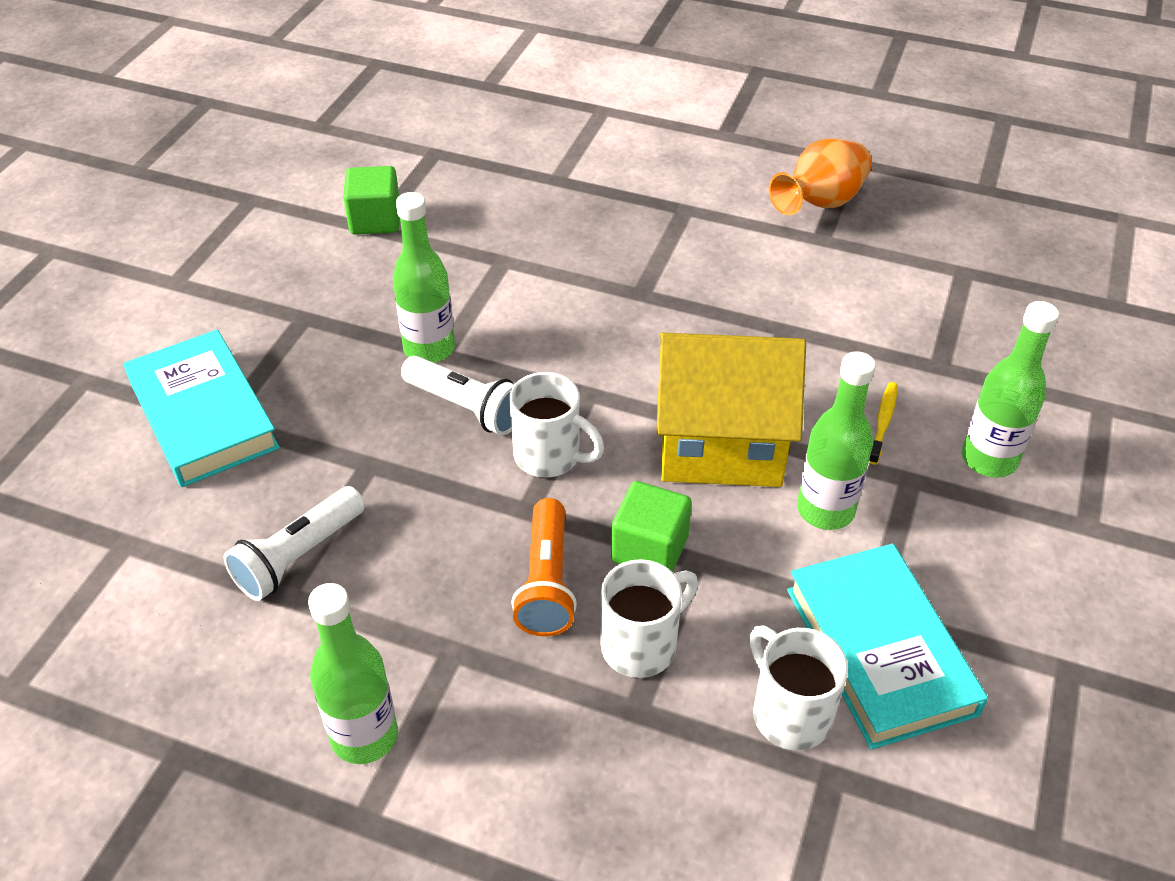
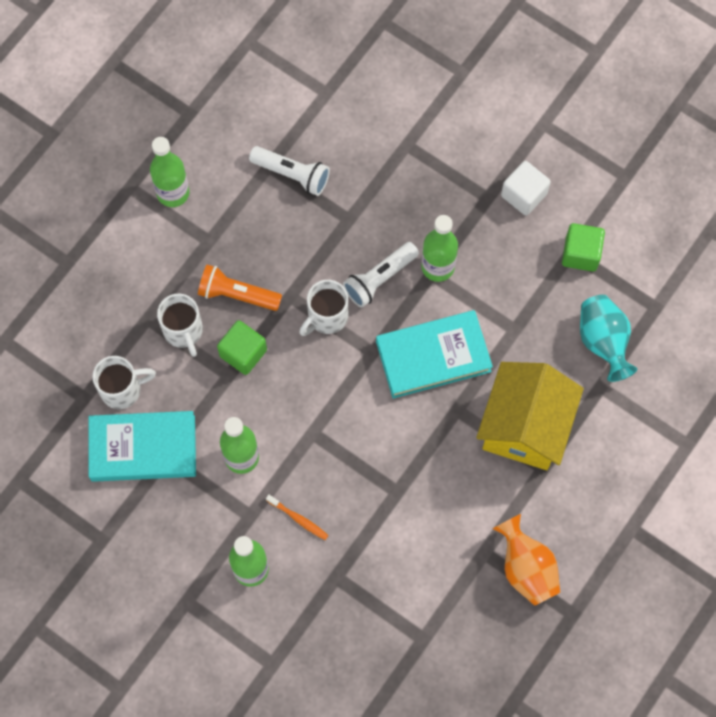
camera: 105 degrees right, 25 degrees up
(203, 415) = (414, 134): turquoise book -> turquoise book (433, 356)
(294, 283) = (524, 195): none -> white cube
(298, 556) = (292, 175): white flashlight -> white flashlight turned 150 degrees clockwise
(496, 185) = (603, 342): none -> turquoise vase
(721, 443) = (309, 416): yellow house -> yellow house (525, 427)
(883, 422) = (298, 519): yellow toothbrush -> orange toothbrush

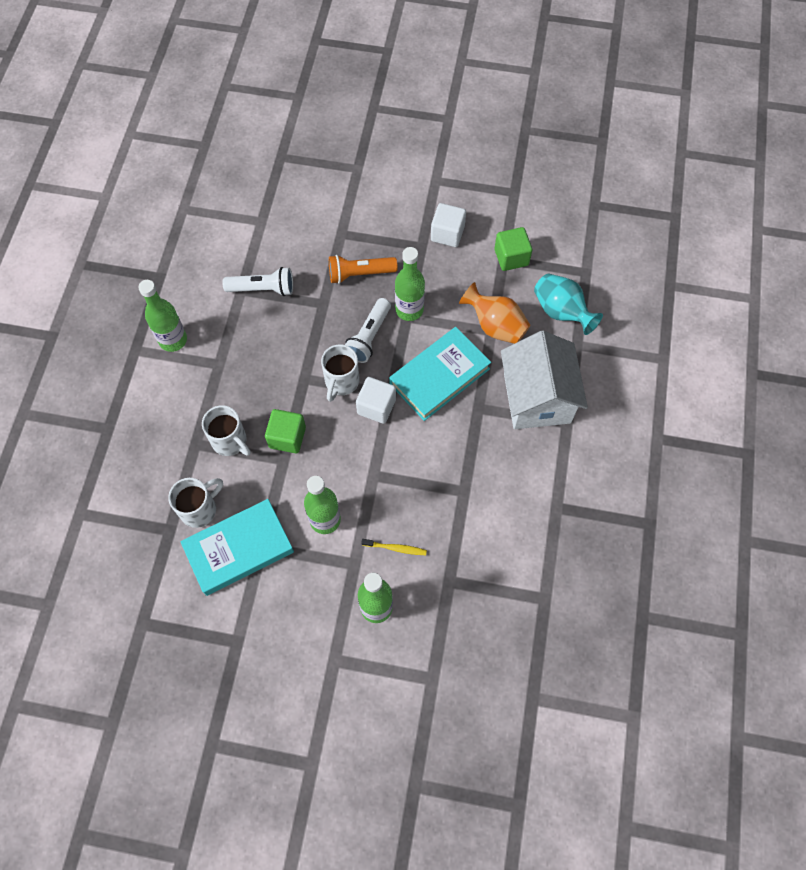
camera: 25 degrees left, 5 degrees down
(237, 294) = (261, 394): orange flashlight -> orange flashlight (360, 274)
(298, 519) = (395, 548): orange toothbrush -> yellow toothbrush
(350, 360) = (376, 406): none -> white cube
(525, 427) = (537, 398): yellow house -> white house
(526, 568) = (595, 504): orange vase -> orange vase (495, 326)

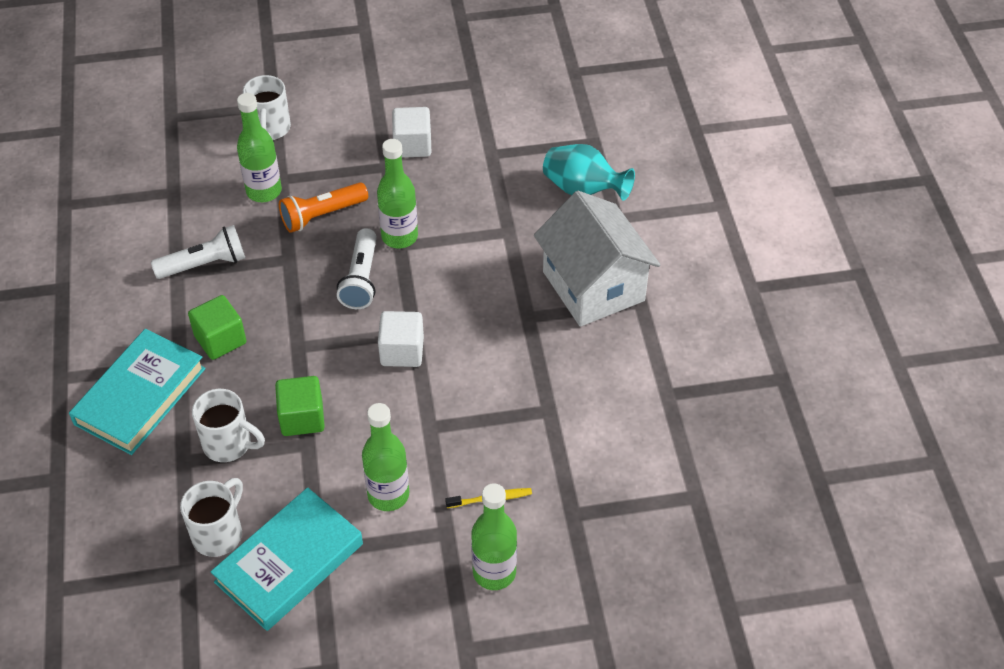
camera: 20 degrees left, 15 degrees down
(173, 340) = (107, 352): green bottle -> green bottle (264, 191)
(341, 382) = (346, 337): white mug -> white mug (270, 129)
(439, 376) = (466, 296): turquoise book -> turquoise book (140, 396)
(495, 326) = (511, 225): orange vase -> none
(511, 257) = (499, 149): green cube -> green cube (220, 339)

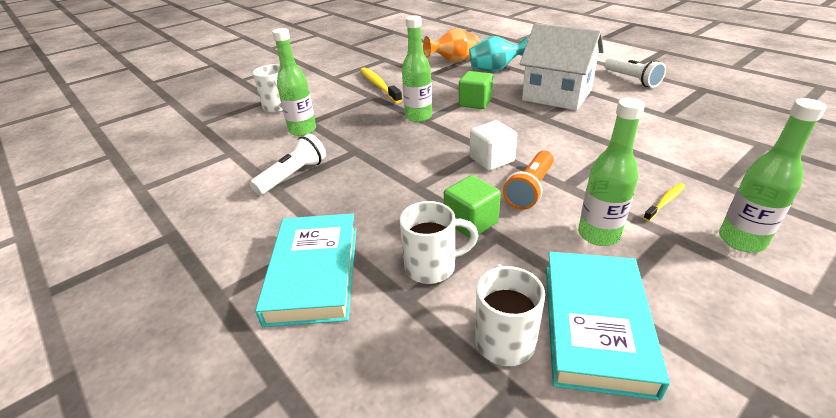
camera: 30 degrees left, 15 degrees down
(220, 339) = (350, 208): green cube -> green cube (475, 103)
(322, 215) = (356, 126): orange flashlight -> orange flashlight (530, 189)
(361, 279) = (418, 141): white flashlight -> white flashlight (632, 79)
(412, 145) = (379, 86): white cube -> yellow toothbrush
(554, 138) = (454, 61): none -> orange vase

